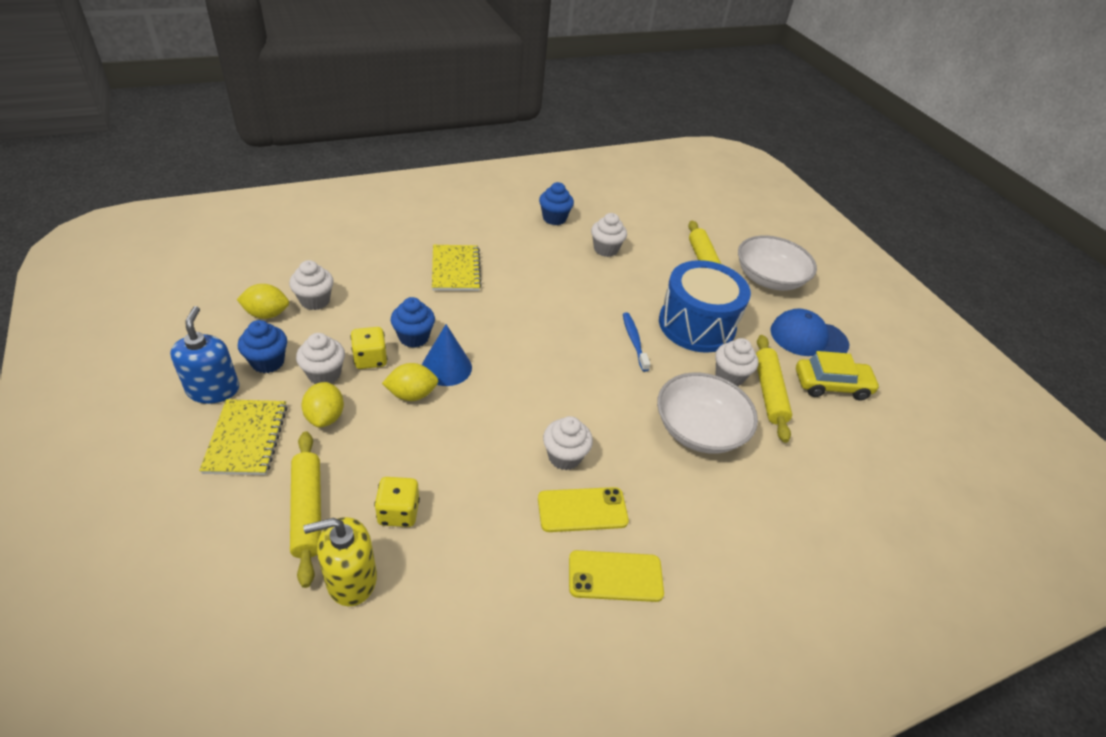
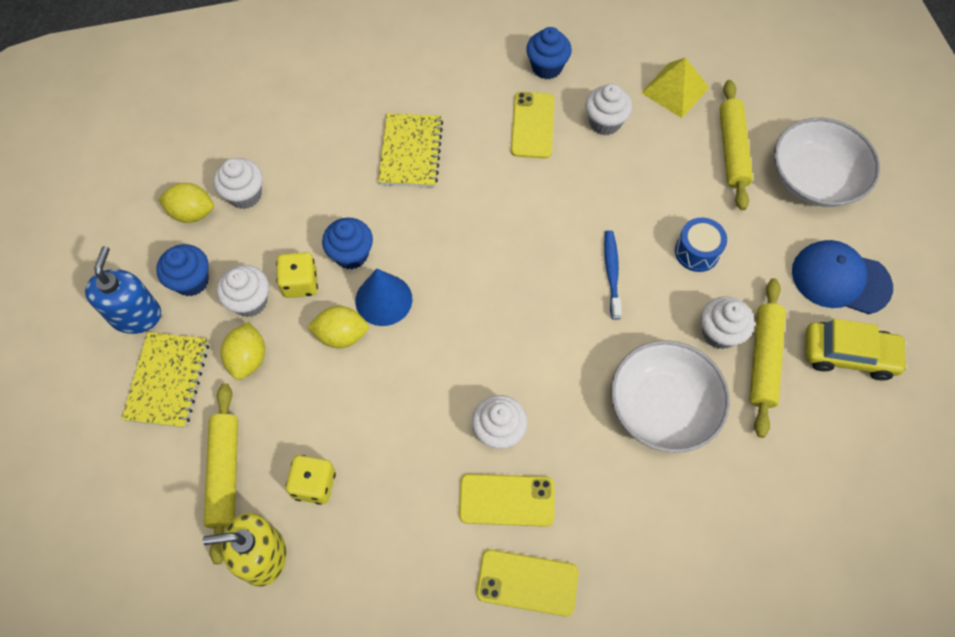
camera: 15 degrees right, 20 degrees up
(550, 252) = (532, 125): none -> yellow phone
(652, 230) = (675, 90): none -> yellow pyramid
(696, 325) = (697, 252): blue drum -> blue drum, size x0.46

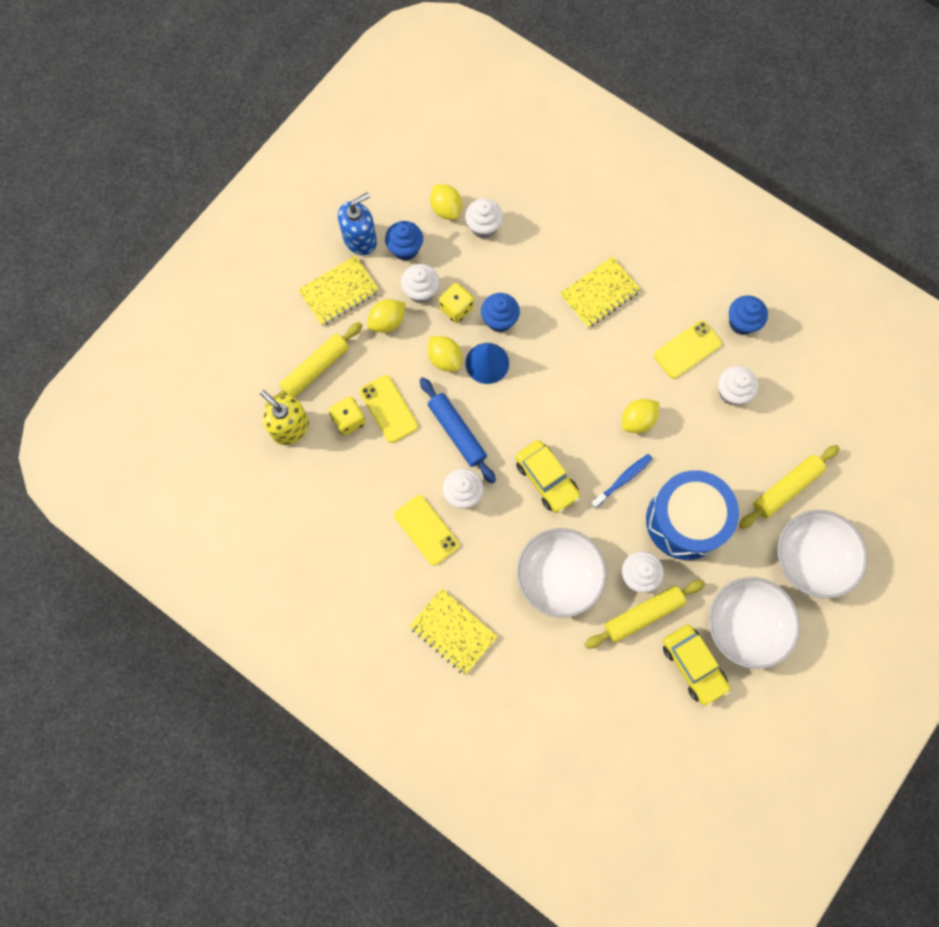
camera: 50 degrees right, 10 degrees up
(429, 385) = (457, 432): none -> blue rolling pin
(527, 582) = (390, 577): yellow phone -> yellow phone (389, 409)
(552, 339) = (546, 479): none -> yellow car
(563, 215) = (637, 420): none -> yellow lemon
(641, 562) = (453, 631): none -> yellow notebook
(675, 90) = (801, 417): yellow pyramid -> none
(697, 252) = (685, 521): blue drum -> blue drum, size x2.15
(840, 279) = (746, 625): blue cap -> white bowl

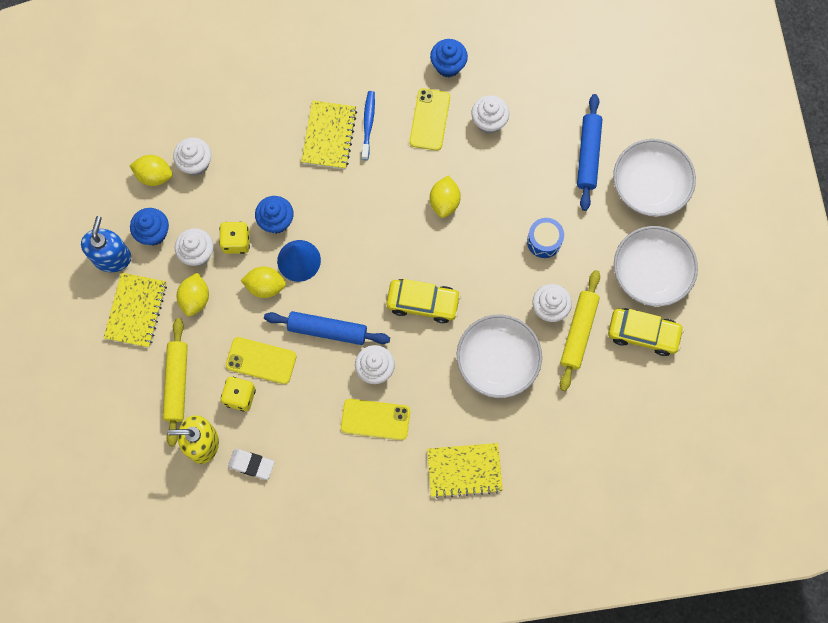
camera: 45 degrees left, 0 degrees up
(308, 476) = (251, 464): none -> white eraser
(623, 480) = (475, 253): blue toothbrush -> blue toothbrush (368, 124)
(685, 521) = (544, 241): blue drum -> blue drum, size x0.46
(786, 488) = (588, 155): yellow rolling pin -> blue rolling pin

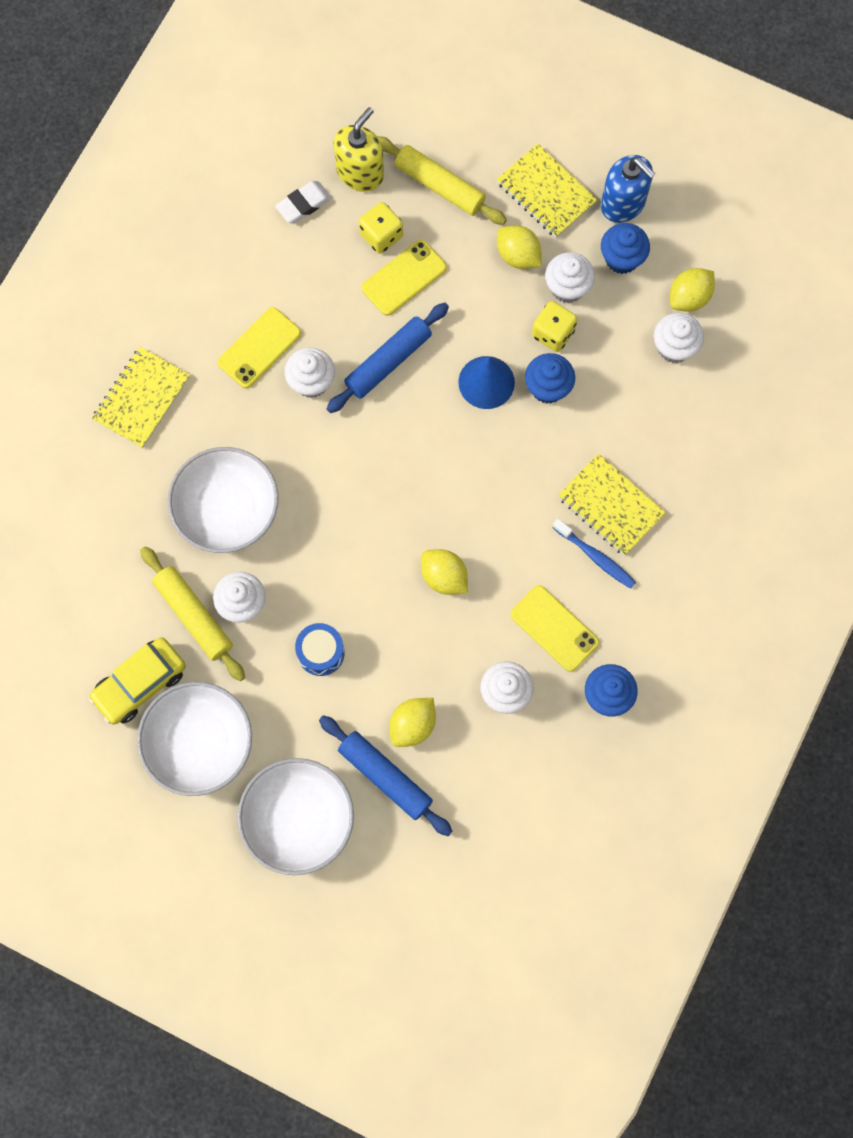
camera: 125 degrees right, 0 degrees up
(265, 286) = (482, 331): yellow lemon -> yellow lemon (412, 725)
(423, 303) = (346, 477): yellow car -> none

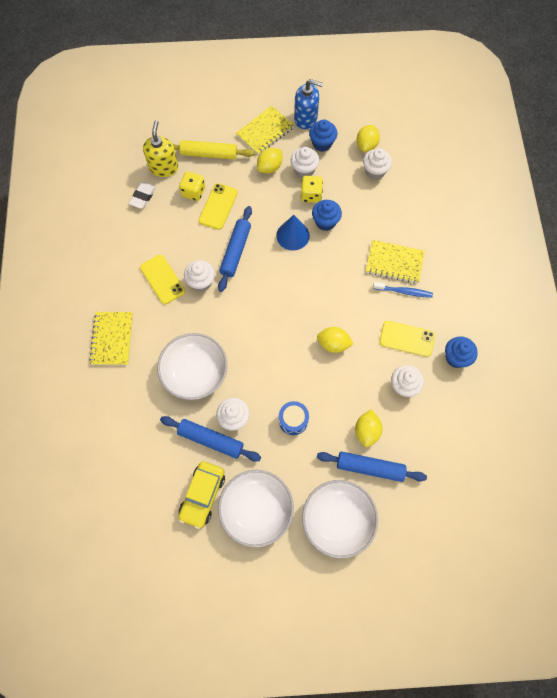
camera: 30 degrees left, 5 degrees down
(194, 616) = (211, 440): yellow rolling pin -> blue rolling pin
(259, 348) = (162, 279): yellow phone -> yellow phone turned 45 degrees counterclockwise
(518, 256) = (270, 167): yellow lemon -> yellow lemon turned 60 degrees counterclockwise
(546, 192) = (265, 131): yellow notebook -> yellow notebook turned 60 degrees counterclockwise

